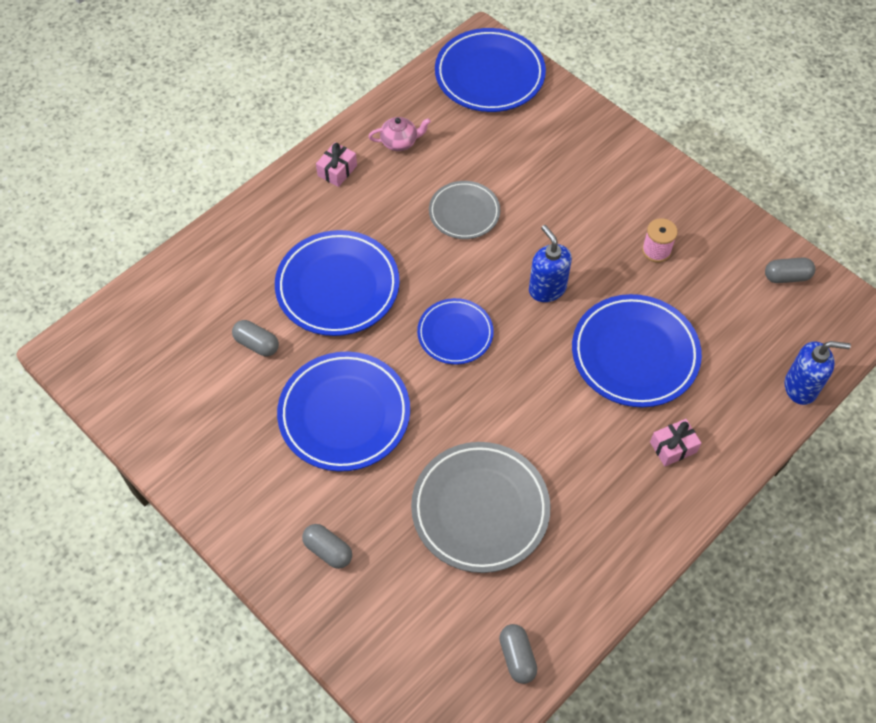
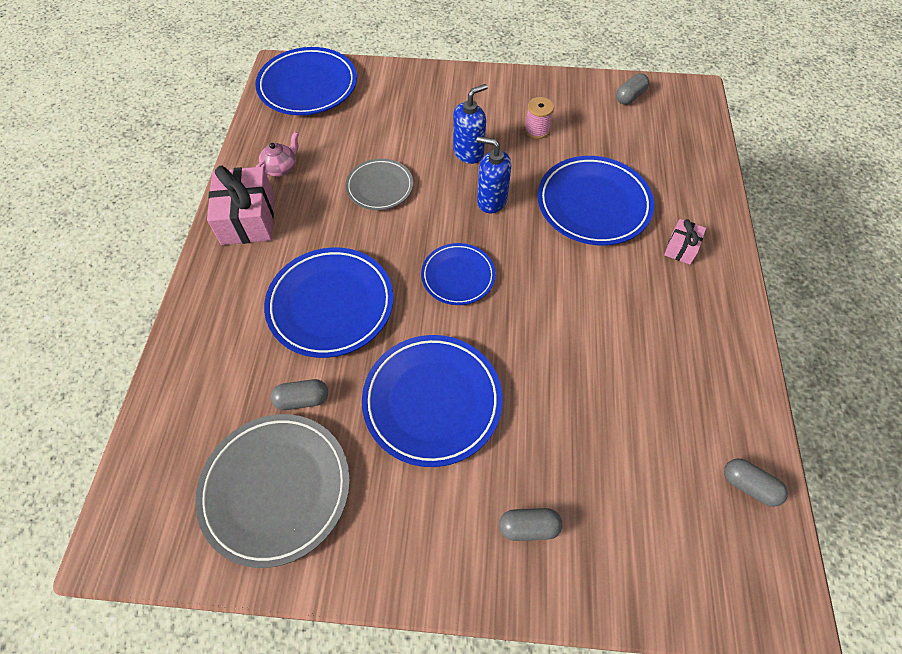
camera: 40 degrees left, 0 degrees up
(337, 171) = (248, 218): pink gift -> pink gift, size x1.92
(480, 509) = (607, 393): grey plate -> grey plate (276, 489)
(800, 387) = (710, 156): blue soap dispenser -> blue soap dispenser (468, 153)

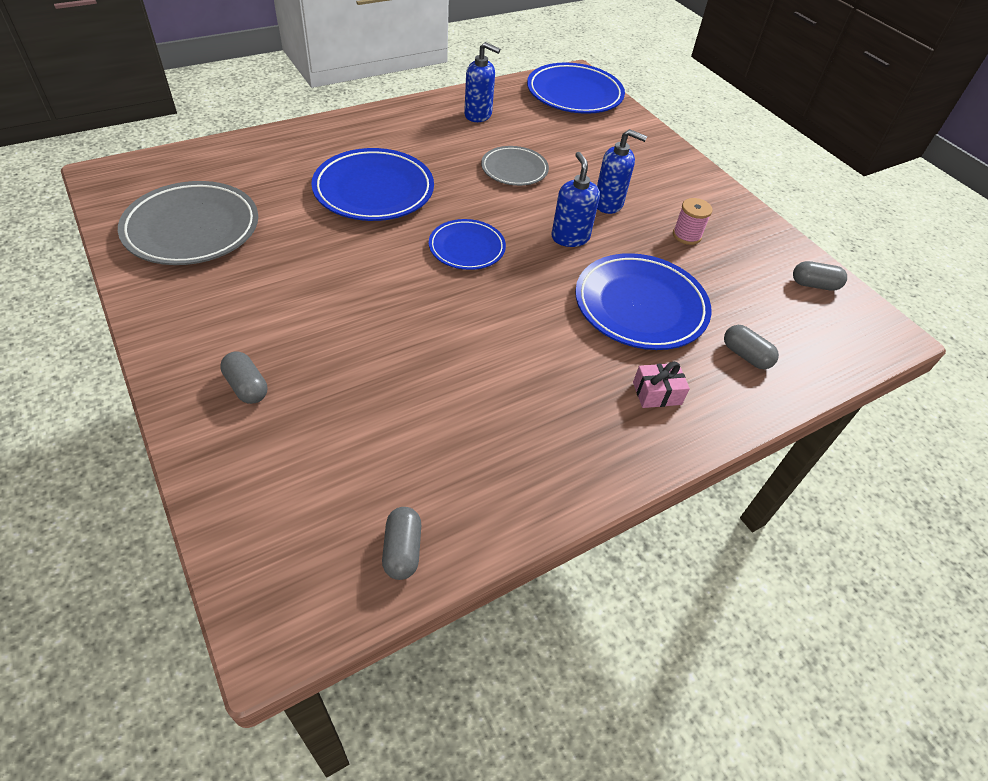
camera: 50 degrees right, 10 degrees down
(248, 218) = (415, 119): pink gift -> none
(281, 168) = (478, 115): pink teapot -> blue soap dispenser
(302, 399) = (277, 211): grey capsule -> grey capsule (745, 355)
(432, 401) = (328, 280): blue plate -> none

